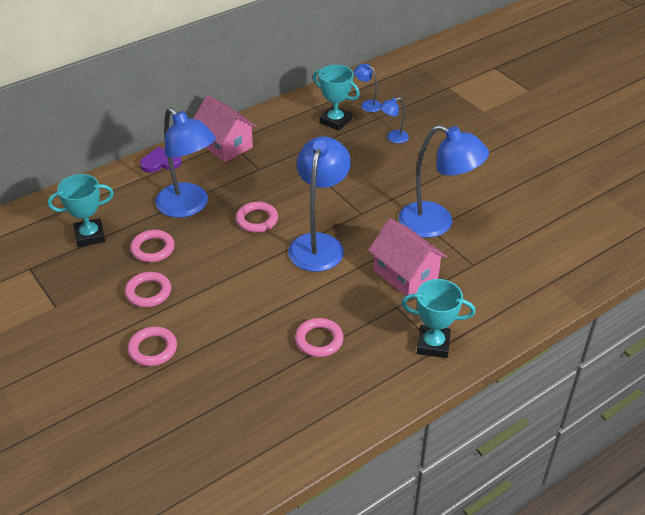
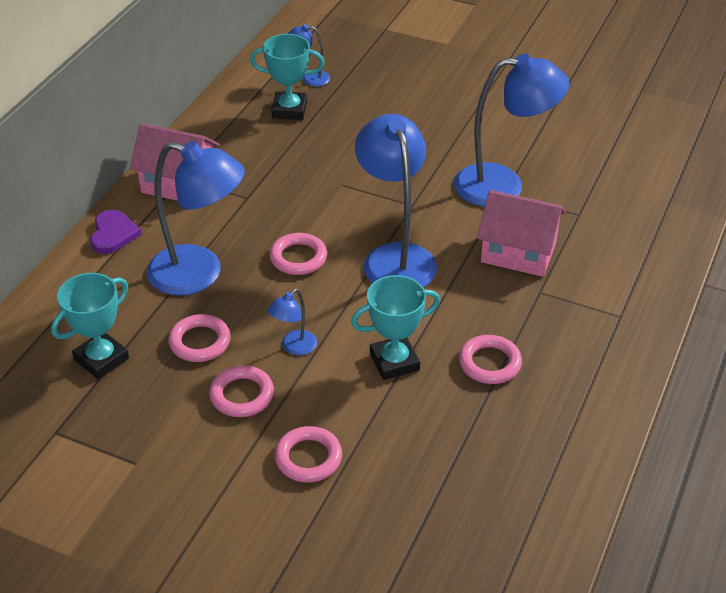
camera: 30 degrees left, 0 degrees up
(161, 162) = (113, 234): purple heart -> purple heart turned 135 degrees clockwise
(393, 138) = (373, 106): blue lamp -> blue lamp (294, 347)
(433, 344) = (611, 315): turquoise trophy -> turquoise trophy (394, 362)

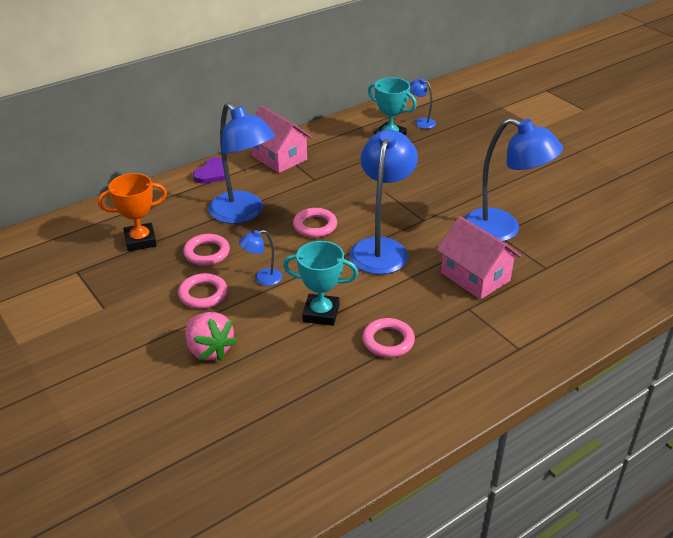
camera: 30 degrees right, 5 degrees down
(101, 359) = (140, 241): turquoise trophy -> orange trophy
(308, 458) = (209, 350): pink ring -> pink strawberry

